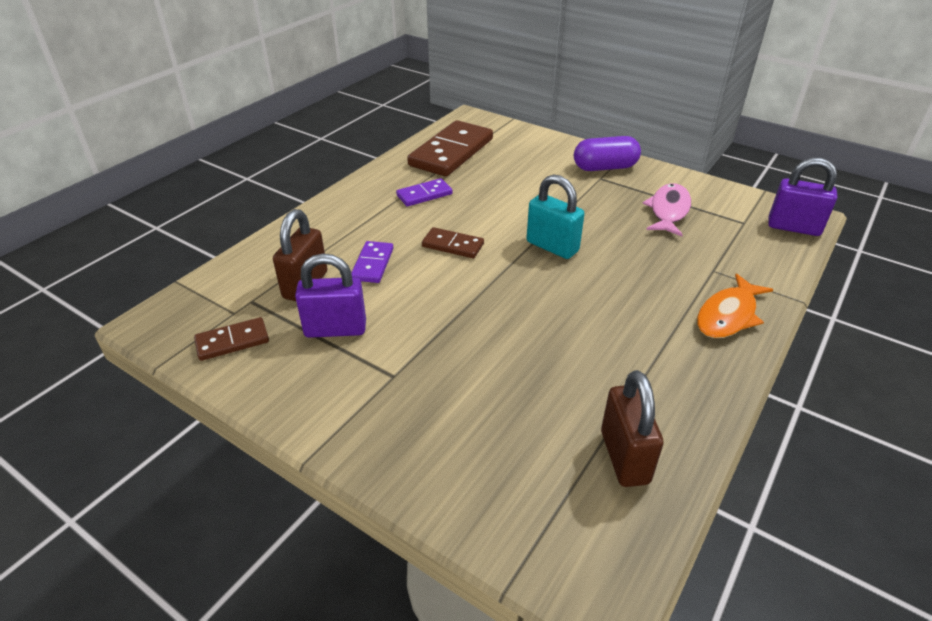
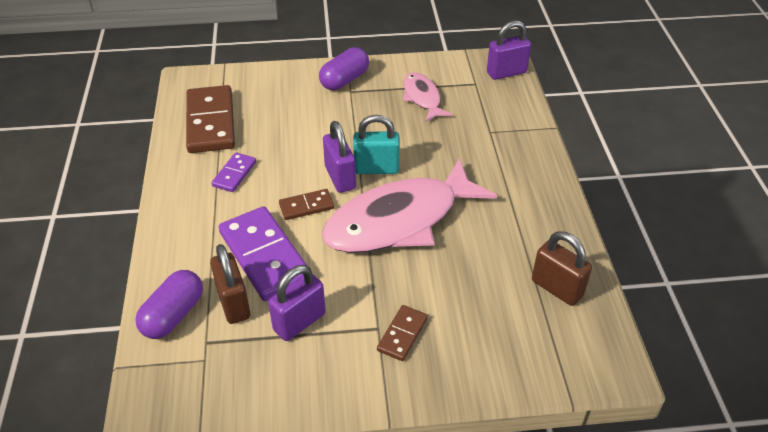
camera: 40 degrees left, 5 degrees up
(232, 341) = (234, 380): brown domino -> brown domino (402, 334)
(255, 268) = (173, 315): none -> purple capsule
(373, 264) = (265, 256): purple domino -> purple domino, size x1.99
(509, 238) = (340, 178): none -> purple padlock
(523, 299) = (399, 220): none -> pink fish
(728, 315) = (526, 161): orange fish -> none

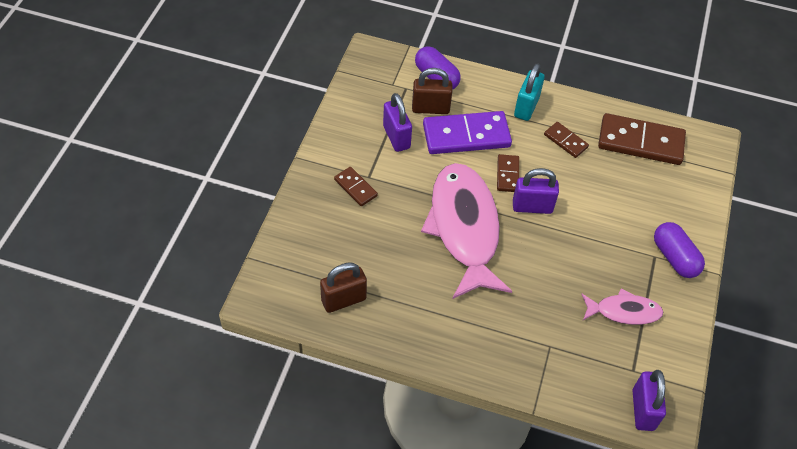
camera: 110 degrees right, 10 degrees up
(234, 174) = (565, 141): purple domino -> brown domino
(376, 168) = (533, 235): turquoise padlock -> turquoise padlock (526, 107)

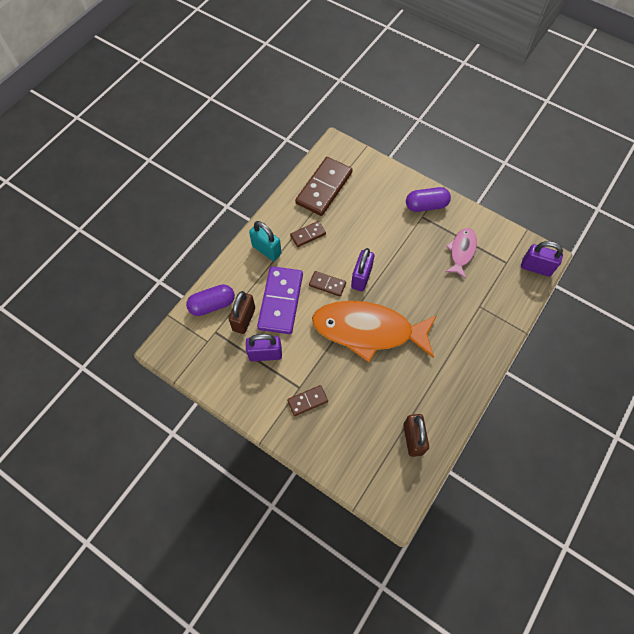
camera: 70 degrees left, 10 degrees up
(464, 228) = (368, 330): pink fish -> orange fish

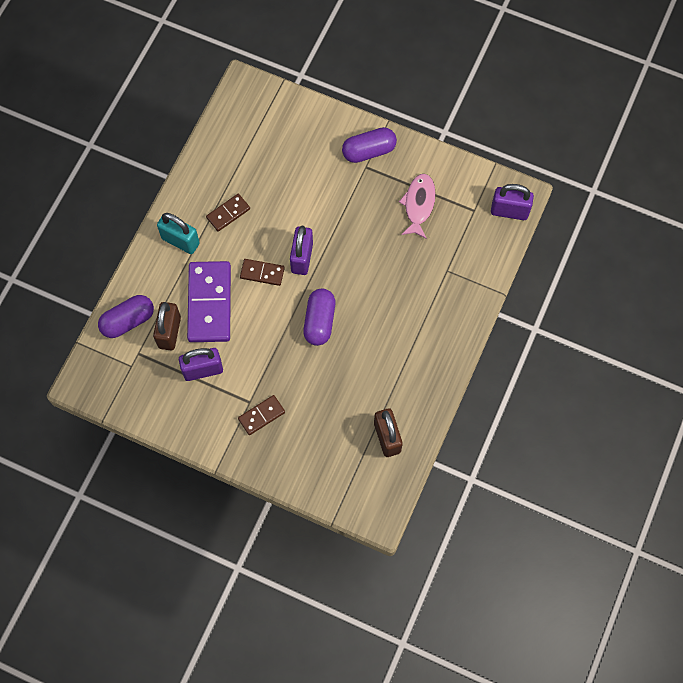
camera: 10 degrees left, 5 degrees up
(324, 188) = (238, 147): brown domino -> none
(368, 330) = (319, 321): orange fish -> purple capsule

